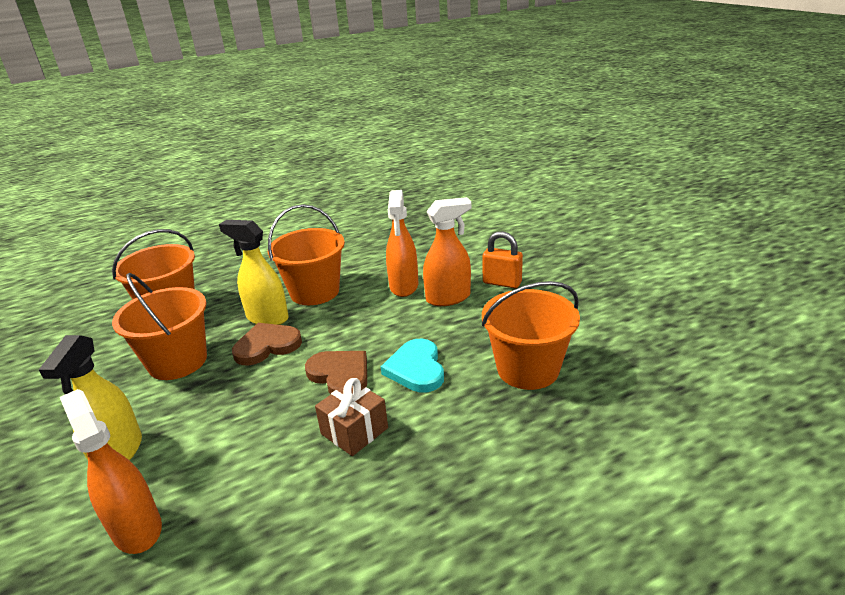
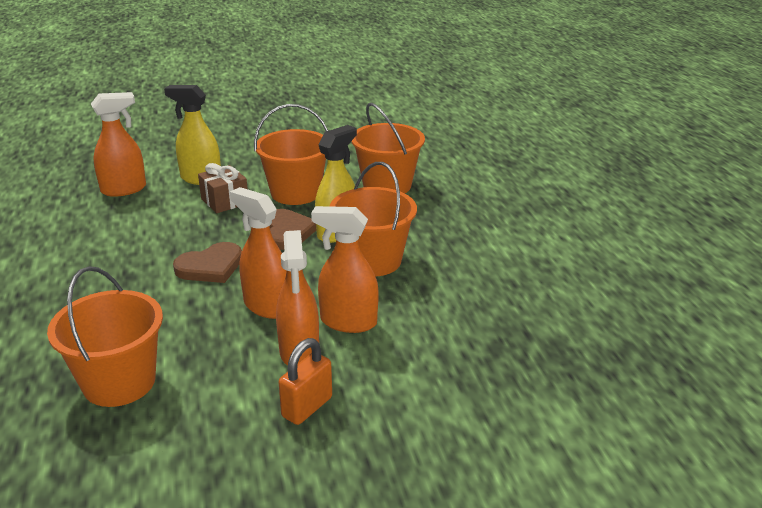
camera: 100 degrees right, 0 degrees up
(354, 431) = (132, 268): brown gift -> brown gift (224, 201)
(396, 326) = (266, 306): none -> orange spray bottle
(416, 369) = (183, 309): turquoise heart -> none

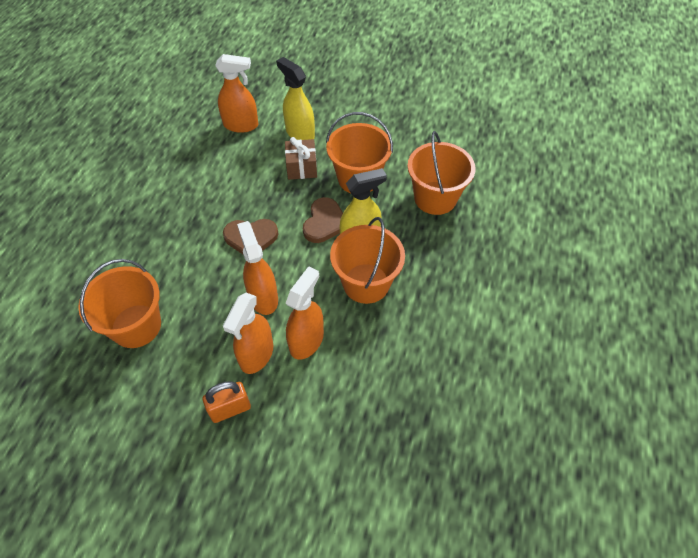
camera: 30 degrees right, 25 degrees up
(348, 322) = (306, 341): orange spray bottle -> orange spray bottle turned 75 degrees clockwise

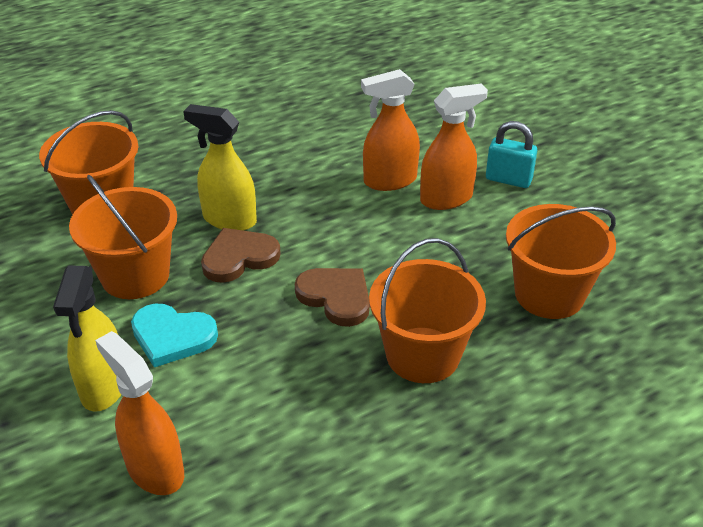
camera: 135 degrees left, 15 degrees down
(230, 409) = (508, 179): orange padlock -> turquoise padlock
(263, 297) = (389, 235): orange spray bottle -> none
(301, 167) = (172, 336): brown gift -> turquoise heart
(366, 283) = (280, 184): orange bucket -> orange bucket (423, 355)

